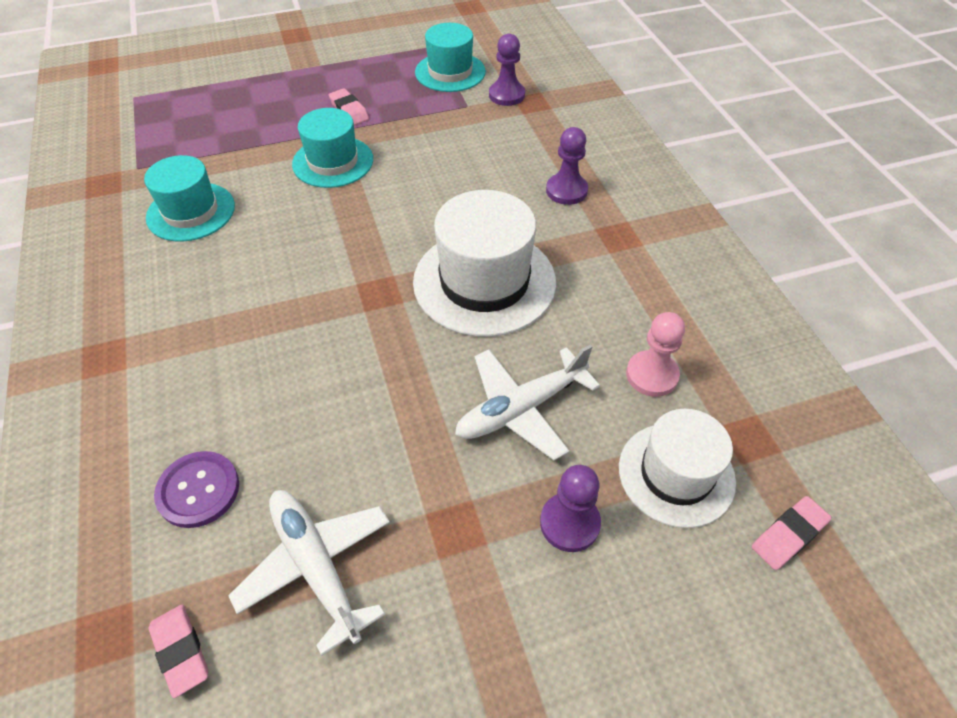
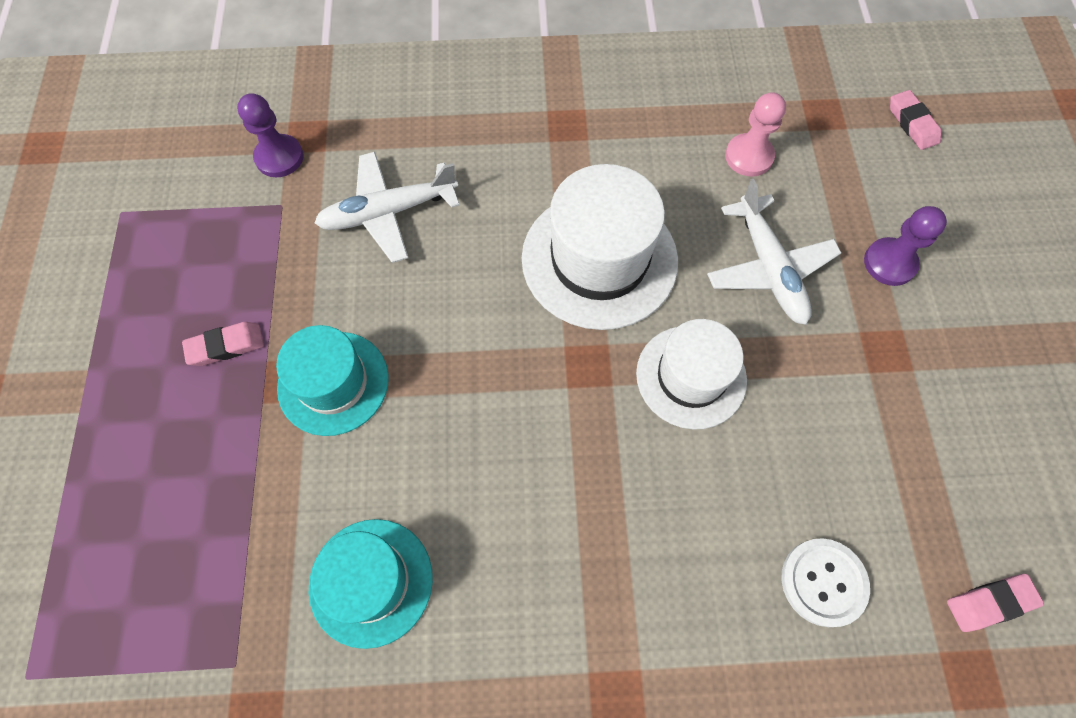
camera: 75 degrees left, 15 degrees up
(198, 490) = (823, 582): purple button -> white button
(316, 567) = (915, 474): white plane -> white plane (388, 212)
(450, 72) = (196, 207): turquoise hat -> none
(566, 190) = (482, 148): purple pawn -> none
(676, 474) = (852, 174): white hat -> white hat (691, 376)

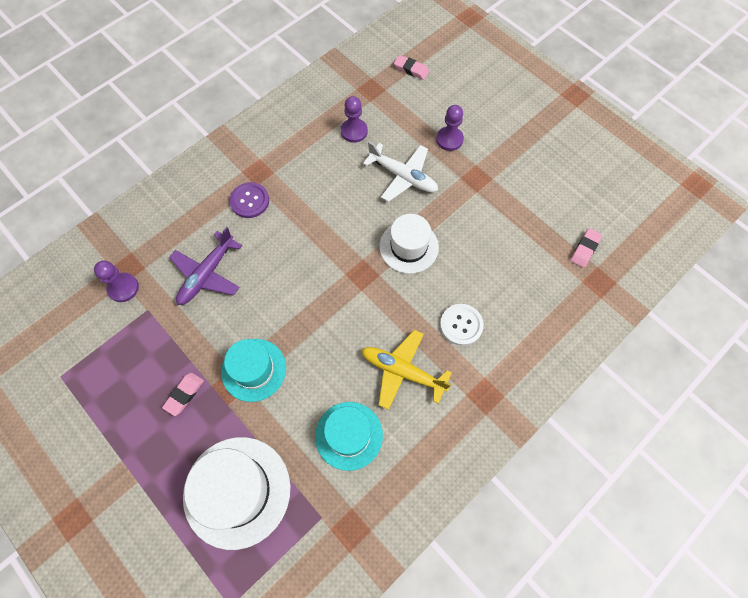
camera: 40 degrees left, 0 degrees up
(388, 212) = (207, 274): white plane -> purple plane
(524, 155) = (249, 201): none -> purple button
(525, 554) = (403, 371): none -> yellow plane
(599, 259) = (327, 224): white hat -> white hat (237, 491)
(749, 156) = (354, 131): pink pawn -> purple pawn
(823, 582) = (523, 289): white button -> white button (461, 325)

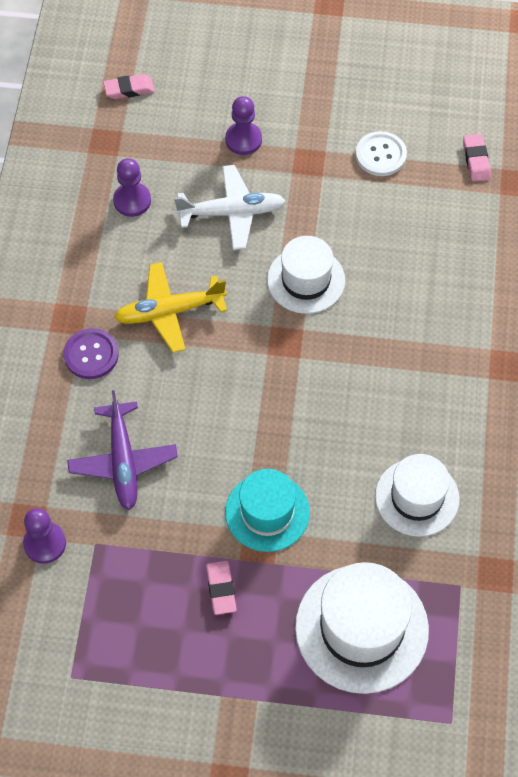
camera: 40 degrees left, 5 degrees down
(349, 435) = (417, 497): turquoise hat -> white hat
(403, 371) = (412, 402): yellow plane -> yellow plane (170, 311)
(461, 325) = (426, 318): white button -> white button (380, 155)

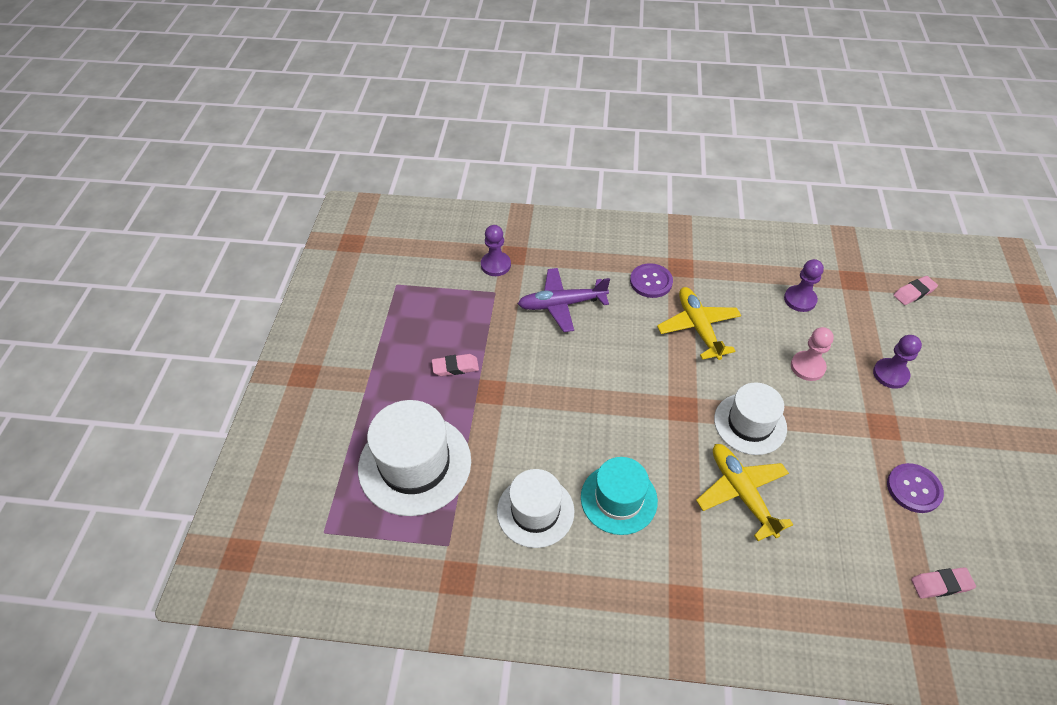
camera: 90 degrees right, 10 degrees down
(129, 89) = (914, 293): pink eraser -> pink eraser turned 75 degrees clockwise
(231, 212) = (807, 367): white plane -> pink pawn
(267, 512) = (520, 396): turquoise hat -> turquoise hat (618, 499)
(380, 155) = (913, 489): white button -> purple button
(389, 301) = (741, 493): none -> yellow plane

